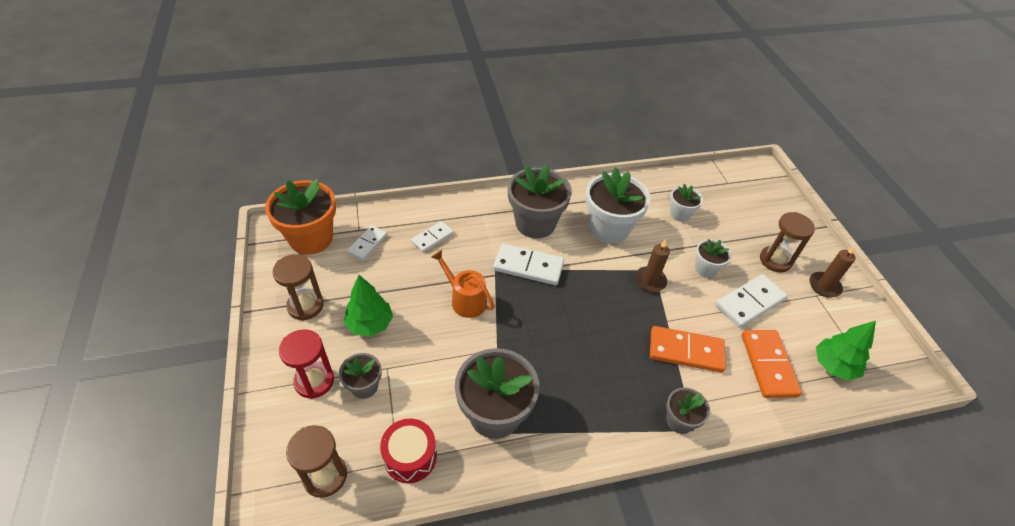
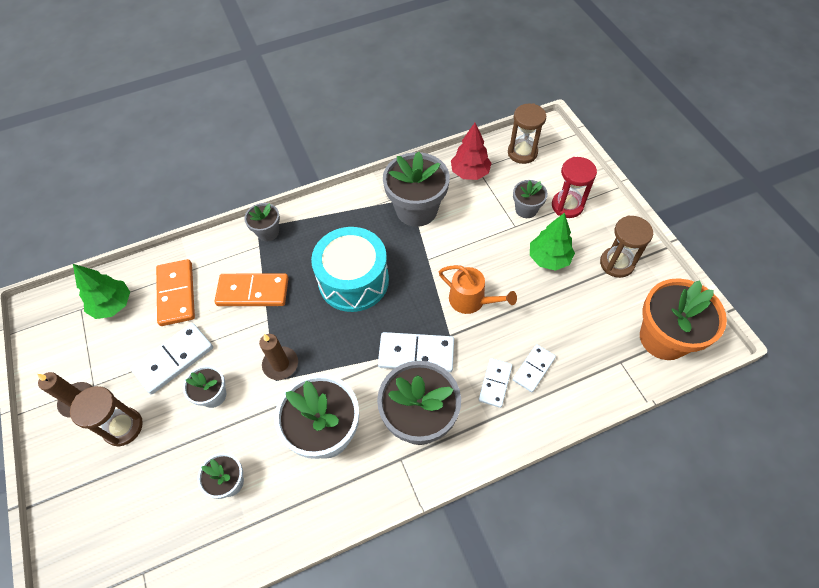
camera: 175 degrees right, 10 degrees up
(367, 244) = (600, 344): white domino -> white domino (495, 383)
(410, 457) = (470, 173): red drum -> red tree
(579, 342) = (353, 280): none -> turquoise drum

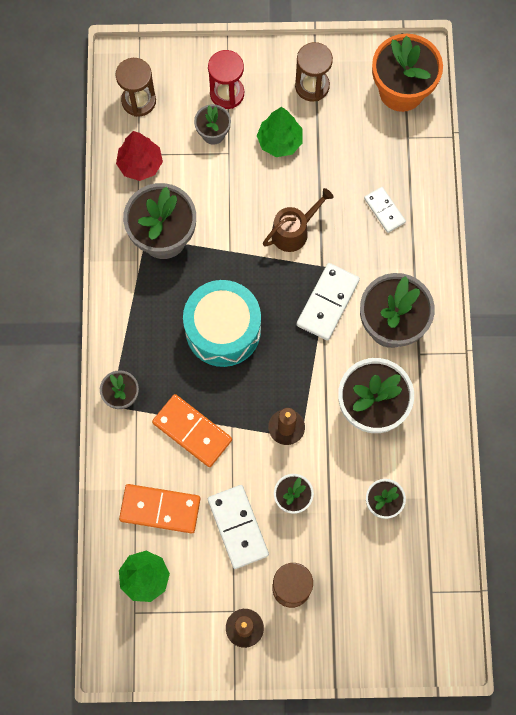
camera: 70 degrees left, 15 degrees up
(253, 291) = (192, 431): orange domino -> orange domino turned 75 degrees counterclockwise
(471, 300) = (293, 231): orange watering can -> brown watering can
(495, 383) = (384, 248): white domino -> none

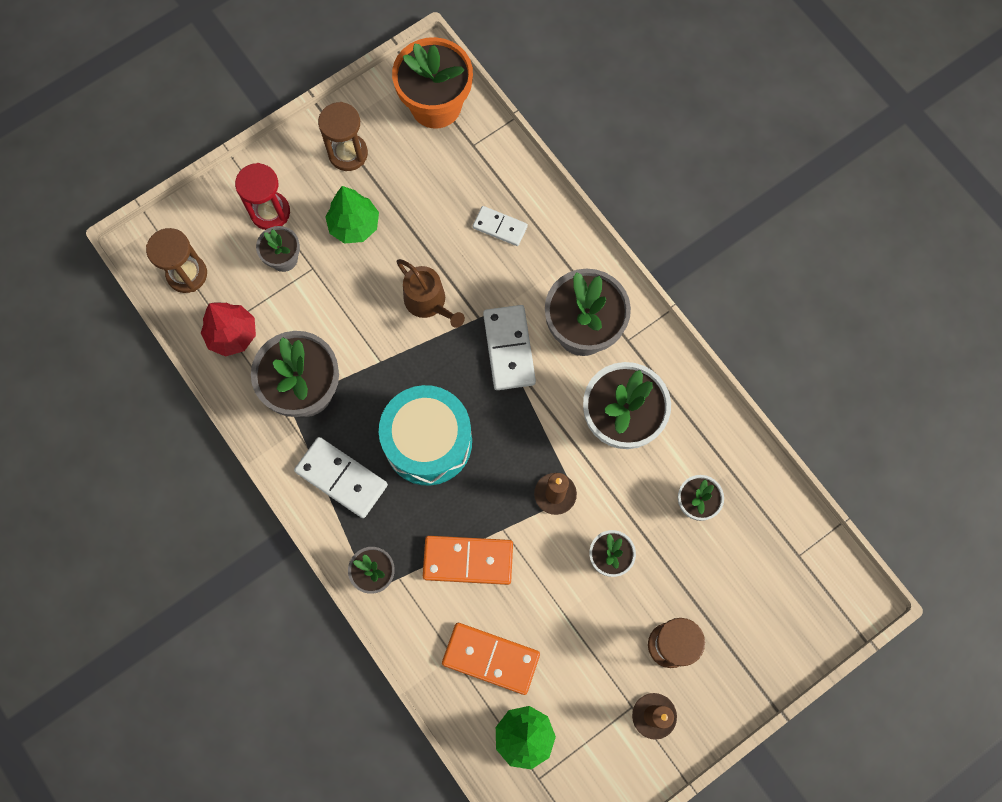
camera: 35 degrees left, 0 degrees up
(160, 509) = (491, 658): orange domino -> orange domino turned 45 degrees clockwise
(237, 527) = (577, 622): white domino -> white domino (341, 478)
(293, 231) = (428, 302): brown watering can -> brown watering can turned 120 degrees clockwise

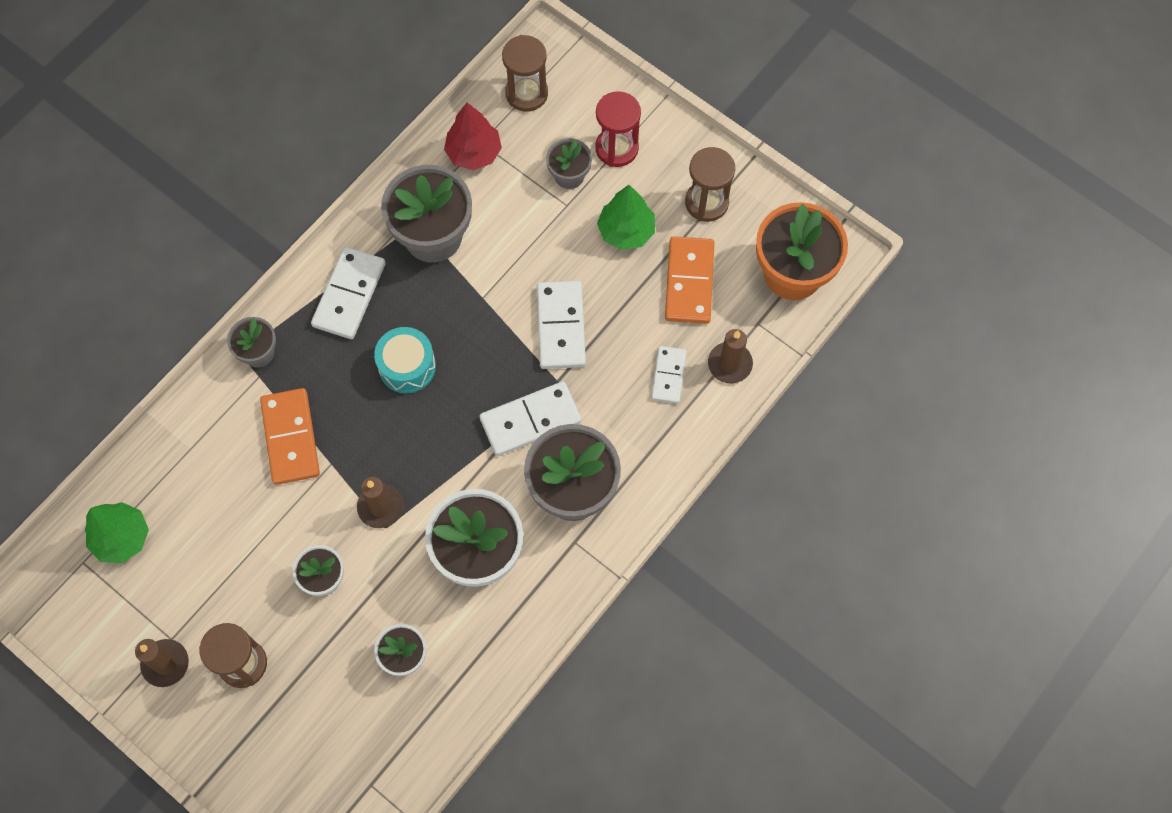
camera: 75 degrees right, 5 degrees down
(428, 302) = (560, 326): brown watering can -> white domino
(428, 442) = (407, 366): turquoise drum -> turquoise drum, size x0.60
(491, 658) = (195, 485): orange domino -> orange domino (689, 282)
(503, 176) = (730, 364): none -> brown candle

